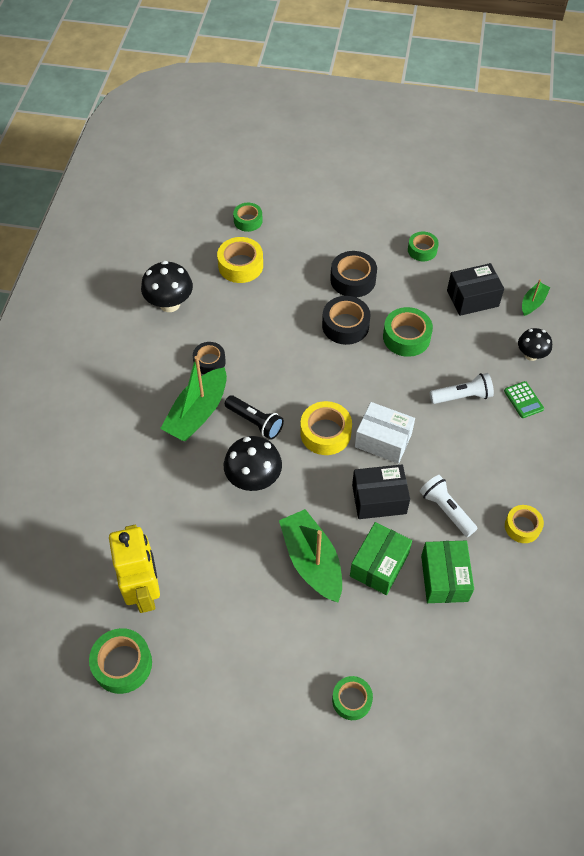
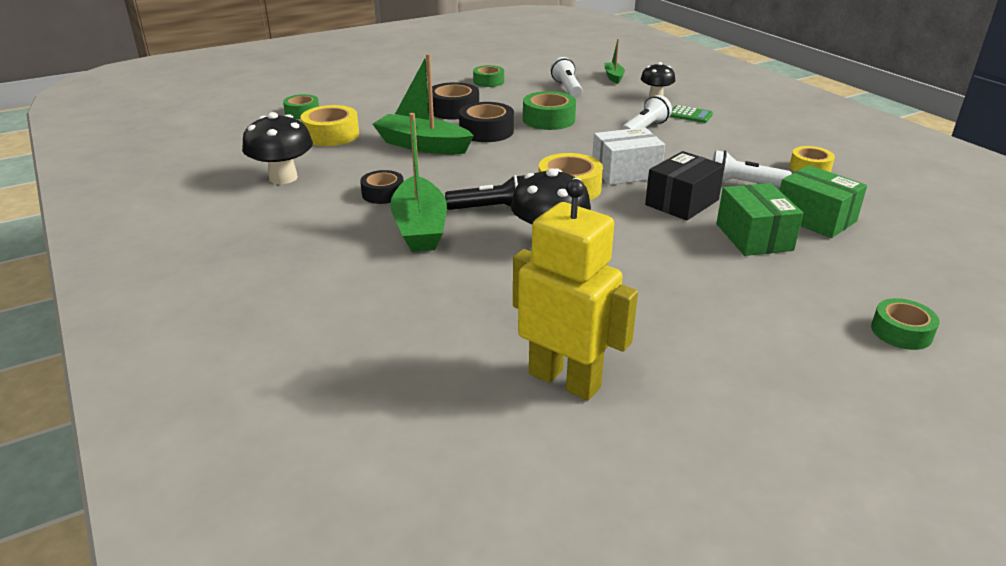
camera: 40 degrees left, 25 degrees down
(122, 664) = (640, 461): green tape -> none
(312, 561) = (696, 264): green boat -> green boat (422, 145)
(472, 298) = (567, 88): black box -> white flashlight

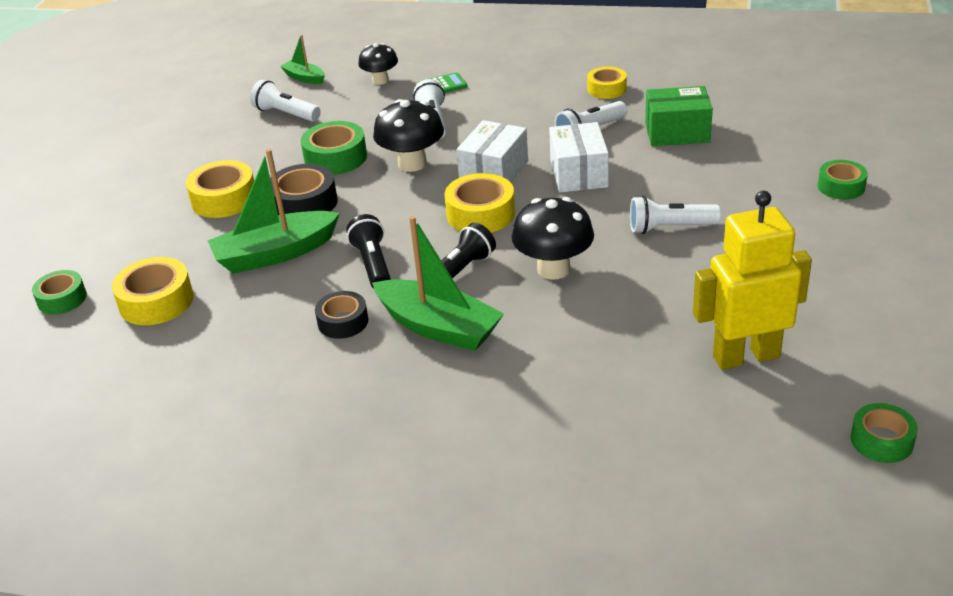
camera: 45 degrees left, 5 degrees up
(283, 178) = (211, 373): black mushroom -> black mushroom (412, 163)
(454, 110) = (224, 199): black tape -> yellow tape
(456, 177) = (373, 264): none -> black flashlight
(488, 81) = (192, 147): green tape -> green tape (881, 440)
(681, 268) = (669, 228): none -> white flashlight
(682, 202) = (578, 173): black box -> white box
(754, 237) = (668, 172): green box -> none

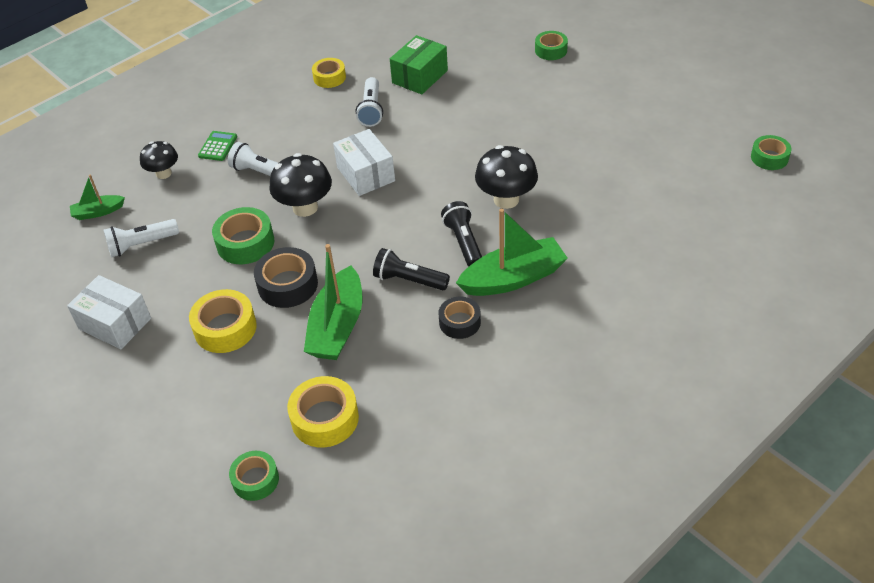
camera: 55 degrees left, 10 degrees up
(480, 214) = (408, 203): yellow tape -> none
(578, 173) = (415, 139): white box -> white box (115, 323)
(669, 228) = (517, 132): white flashlight -> none
(746, 356) = (664, 167): yellow robot -> none

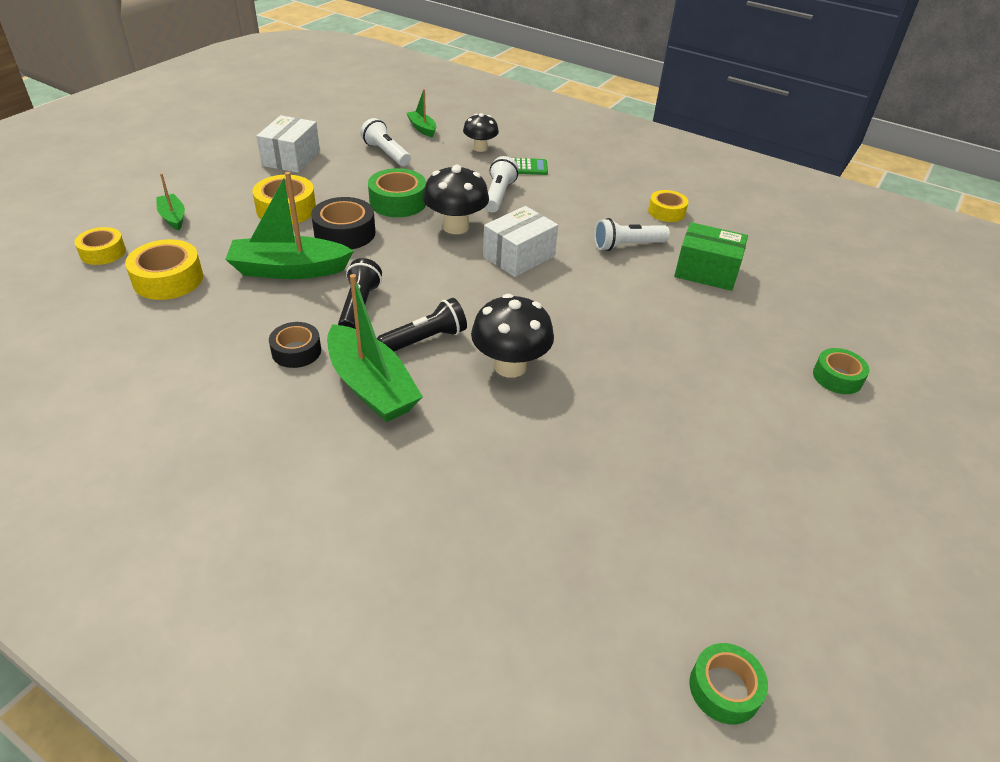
camera: 70 degrees right, 5 degrees down
(205, 424) = (173, 217): none -> green boat
(255, 480) = (103, 252): green tape -> yellow tape

